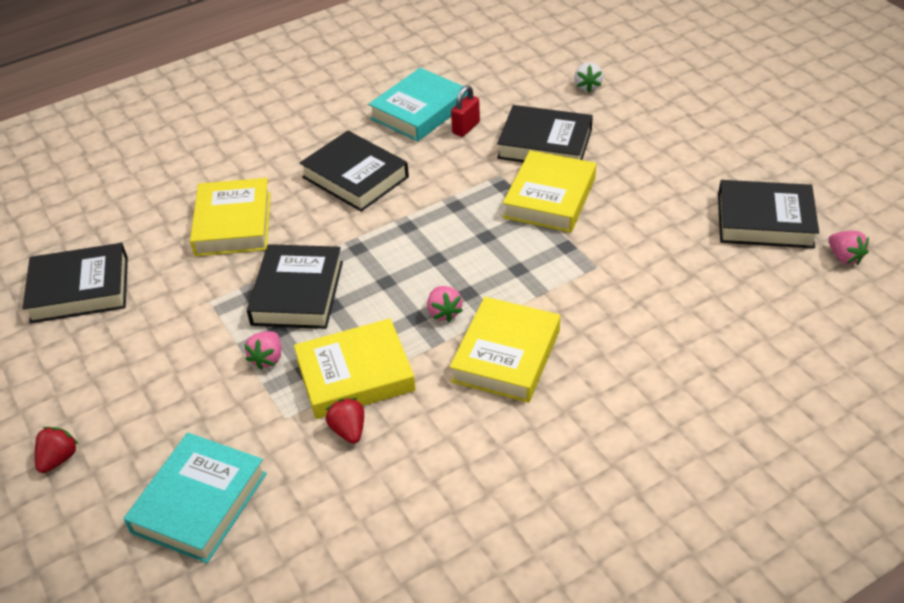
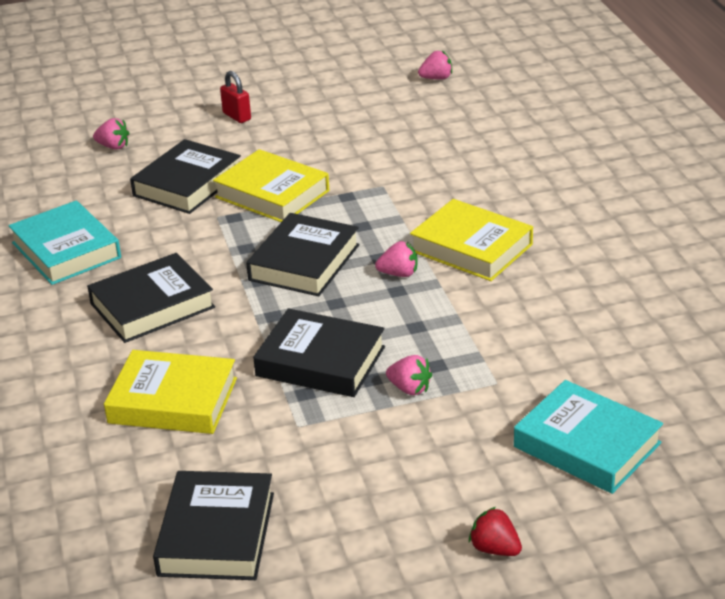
camera: 75 degrees left, 10 degrees down
(348, 430) = (527, 345): red strawberry -> none
(355, 375) = (458, 334): yellow book -> none
(466, 128) = (122, 225): red padlock -> red padlock (237, 116)
(587, 86) = (113, 146): white strawberry -> pink strawberry
(765, 221) = (373, 100): black book -> black book (304, 262)

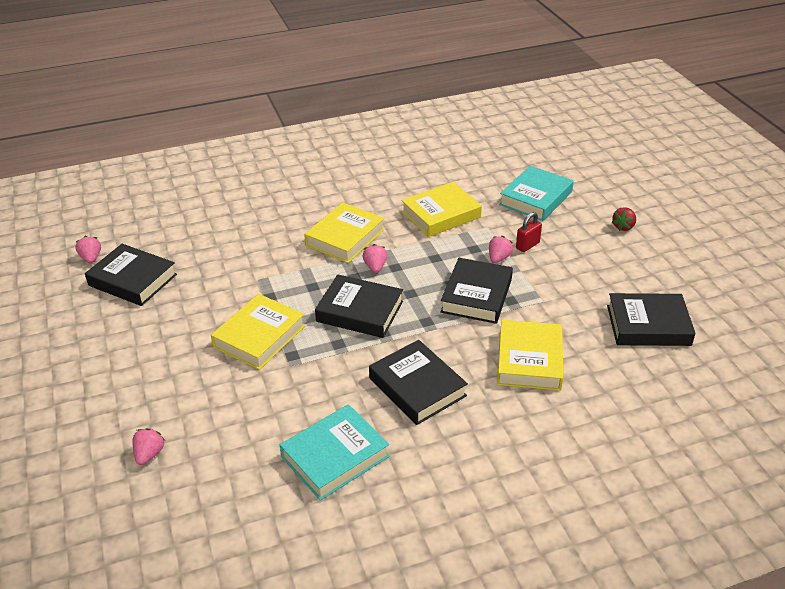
camera: 95 degrees left, 5 degrees up
(188, 184) = (233, 390): black book -> black book (132, 280)
(237, 116) = (116, 371): red padlock -> red padlock (527, 245)
(532, 335) = (441, 214): none -> yellow book

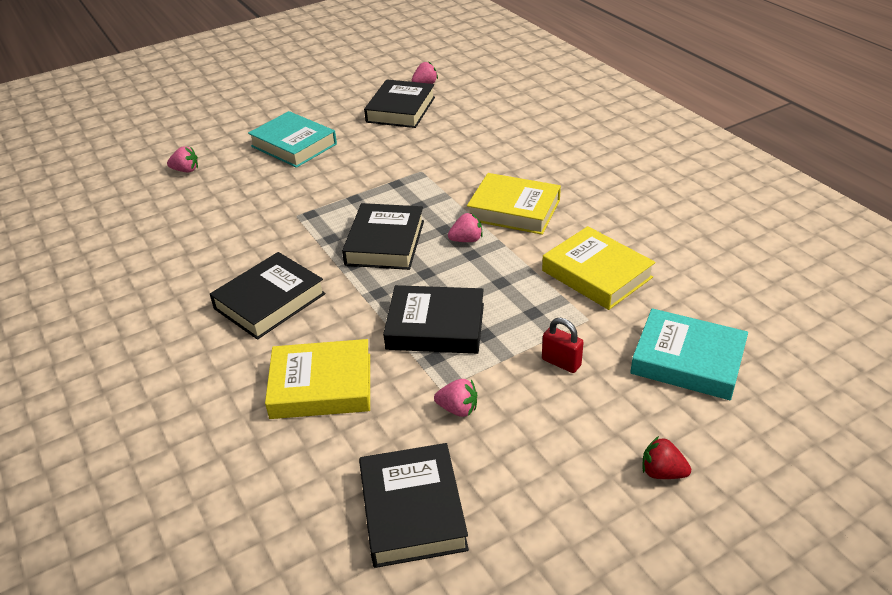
camera: 80 degrees right, 0 degrees up
(259, 336) = (334, 190): yellow book -> none
(335, 456) = (175, 264): turquoise book -> turquoise book (294, 145)
(498, 258) = (521, 337): pink strawberry -> pink strawberry (458, 409)

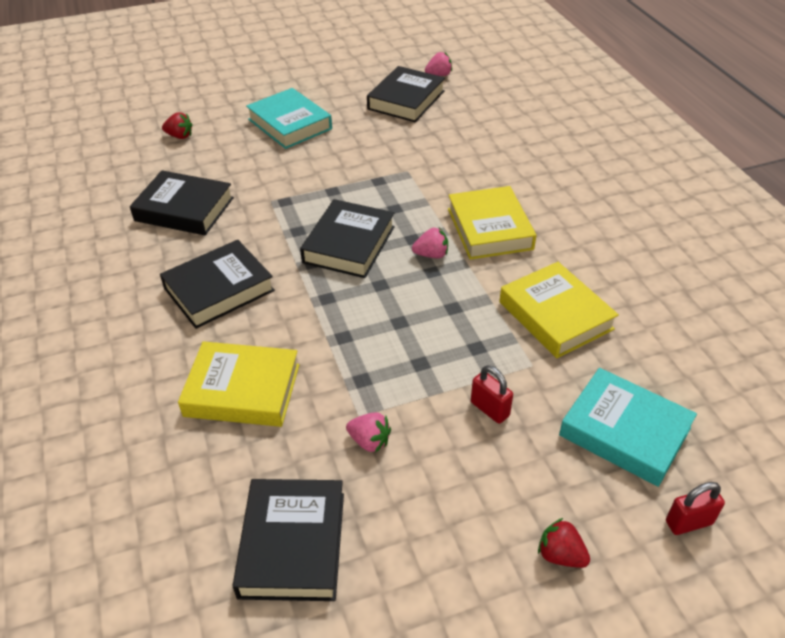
camera: 10 degrees right, 5 degrees up
(186, 170) = (180, 136): pink strawberry -> red strawberry
(435, 326) = (373, 345): black book -> black book (184, 209)
(514, 210) = (489, 229): yellow book -> yellow book turned 45 degrees clockwise
(765, 425) = (689, 522): none -> red padlock

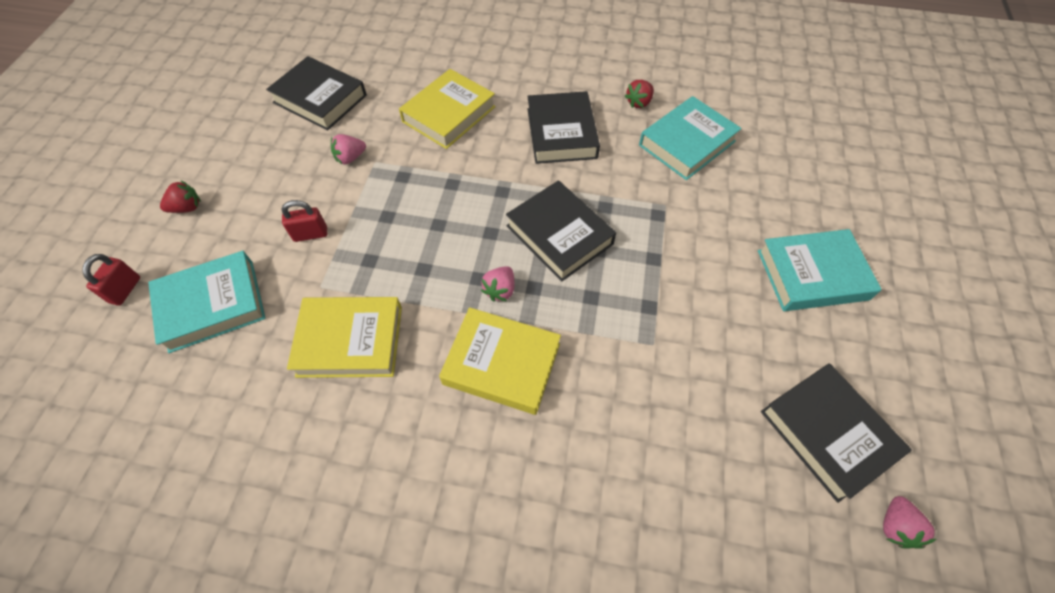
camera: 120 degrees right, 15 degrees up
(180, 136) = (825, 174): red strawberry -> red strawberry (639, 103)
(184, 209) = (687, 143): black book -> turquoise book

